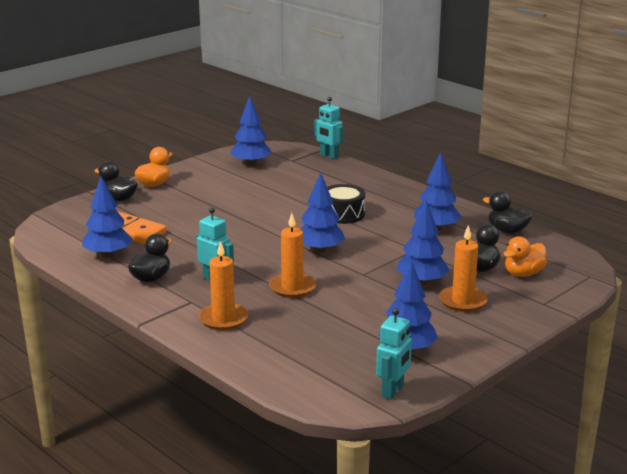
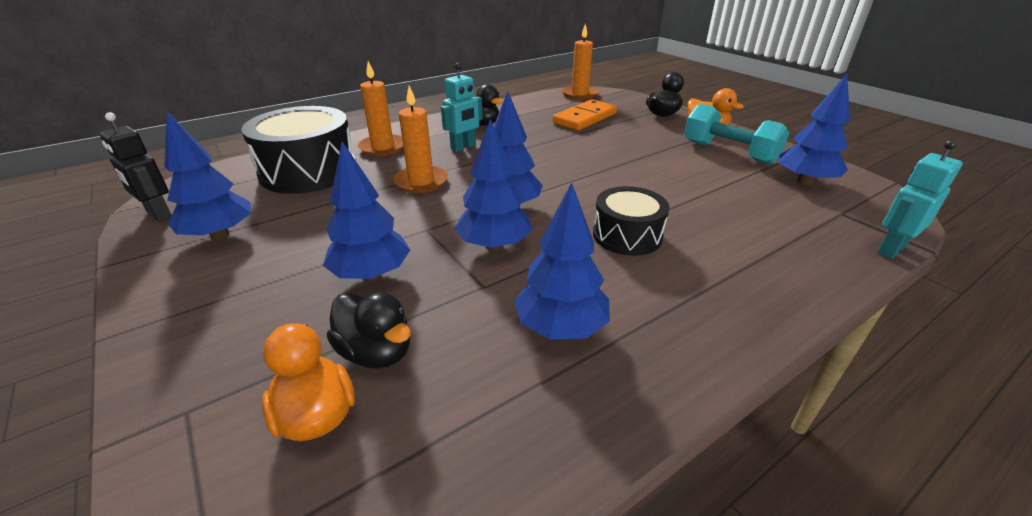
camera: 100 degrees right, 10 degrees up
(108, 255) = (535, 111): blue tree -> blue tree (494, 245)
(206, 180) = (728, 153): none -> turquoise dumbbell
(287, 344) = (309, 171): none -> black drum
(393, 391) = (159, 215): turquoise robot -> black robot
(463, 301) = (285, 304): orange candle -> orange candle (579, 94)
(507, 231) = (528, 448): black duck -> none

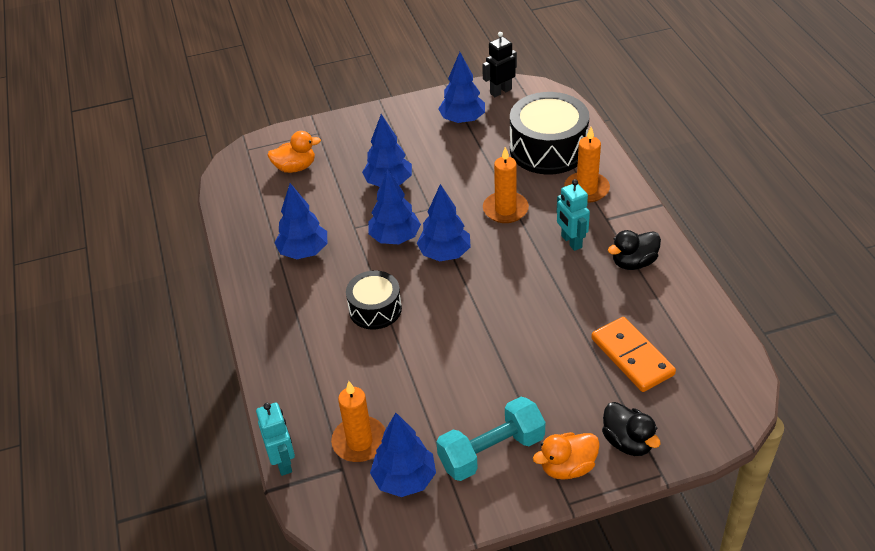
camera: 110 degrees right, 10 degrees up
(376, 352) = (322, 184): black duck -> none
(579, 94) = (732, 379): orange candle -> orange candle (359, 441)

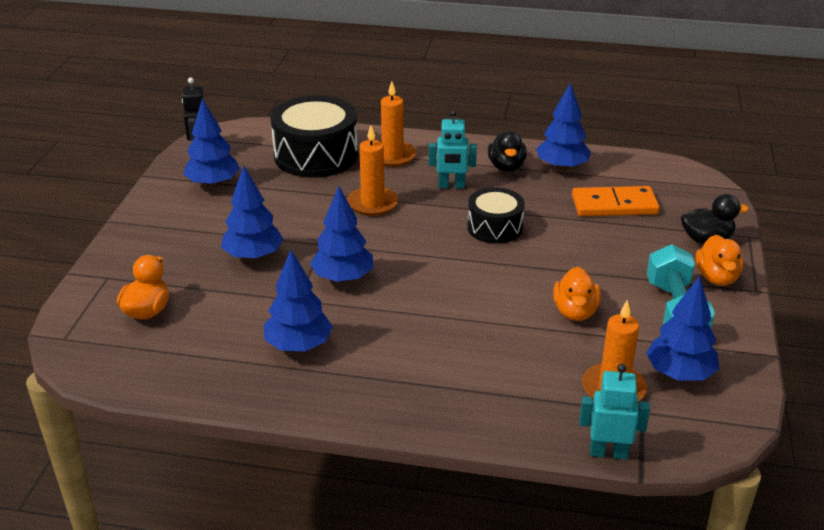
camera: 65 degrees left, 10 degrees down
(375, 309) = (436, 323): black drum -> black drum (495, 227)
(445, 254) = (398, 256): blue tree -> blue tree (562, 167)
(445, 385) = (575, 312): none -> orange duck

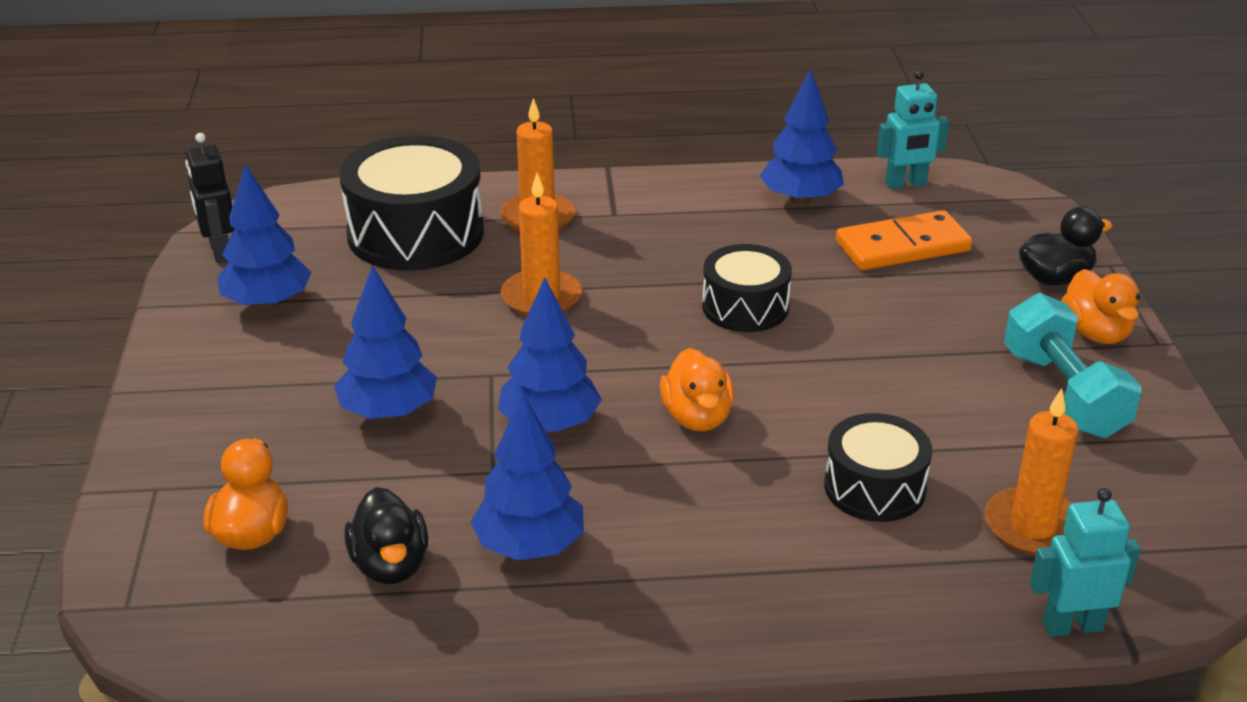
camera: 15 degrees left, 0 degrees up
(451, 186) = (650, 252): turquoise robot -> turquoise robot (906, 184)
(506, 167) = (718, 210): black duck -> black duck (390, 565)
(523, 348) = (874, 487): none -> black drum
(575, 312) = (923, 418): orange duck -> orange duck (697, 417)
(679, 374) = (1113, 486): blue tree -> none

